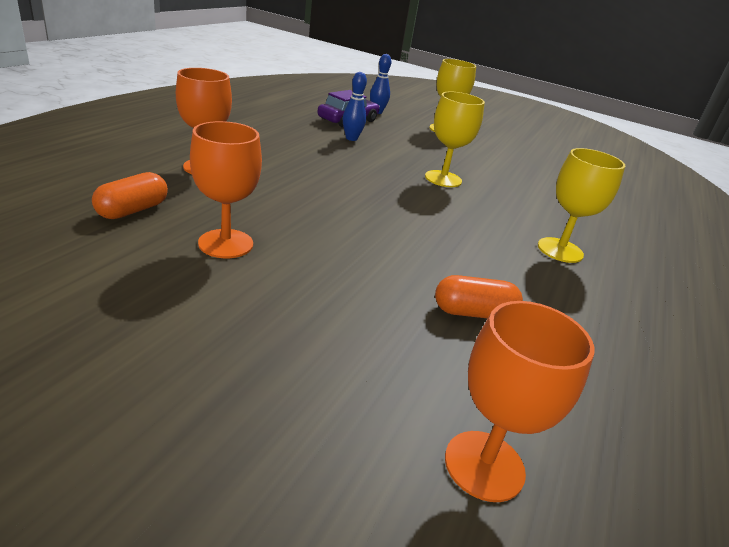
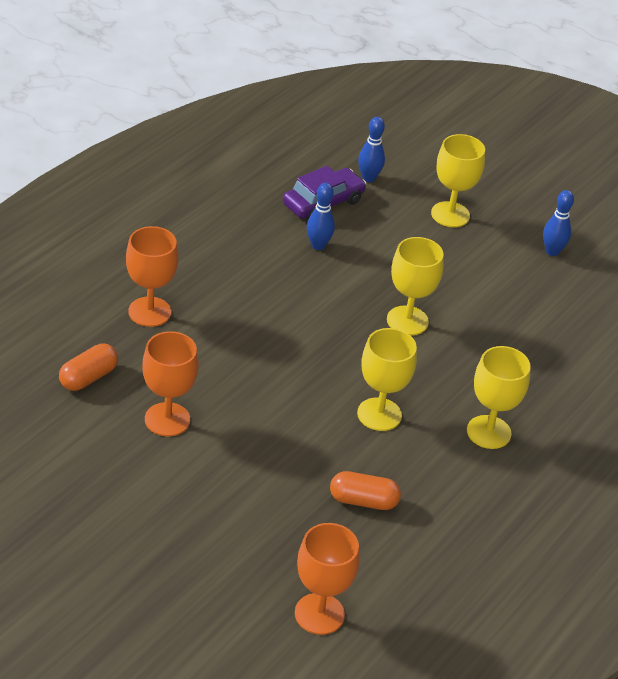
camera: 10 degrees right, 10 degrees up
(451, 238) = (379, 414): none -> yellow goblet
(526, 149) = (552, 251): none -> blue bowling pin

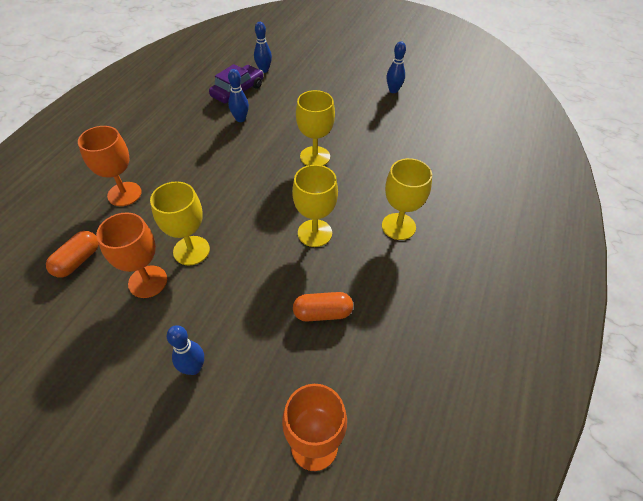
camera: 10 degrees left, 10 degrees up
(206, 516) = (193, 368): none -> blue bowling pin
(450, 214) = (322, 81): yellow goblet -> yellow goblet (191, 250)

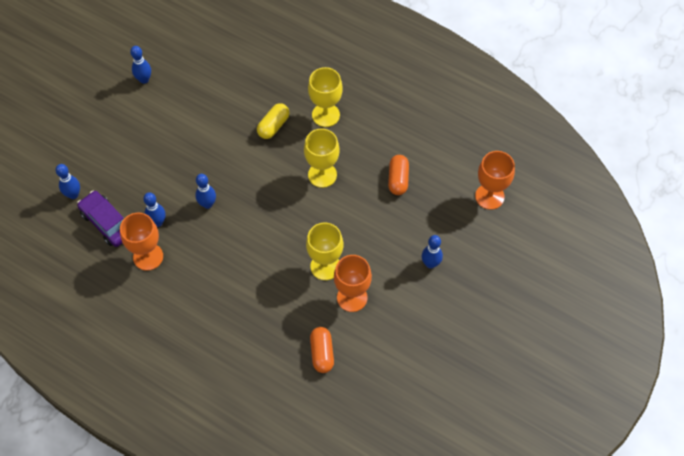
camera: 80 degrees left, 10 degrees up
(78, 261) = (322, 353): orange capsule -> orange capsule turned 45 degrees clockwise
(124, 194) = (247, 324): orange goblet -> orange goblet (148, 256)
(264, 148) = (207, 204): none -> blue bowling pin
(315, 157) = (230, 163): yellow goblet -> none
(369, 183) = (273, 126): none -> yellow capsule

